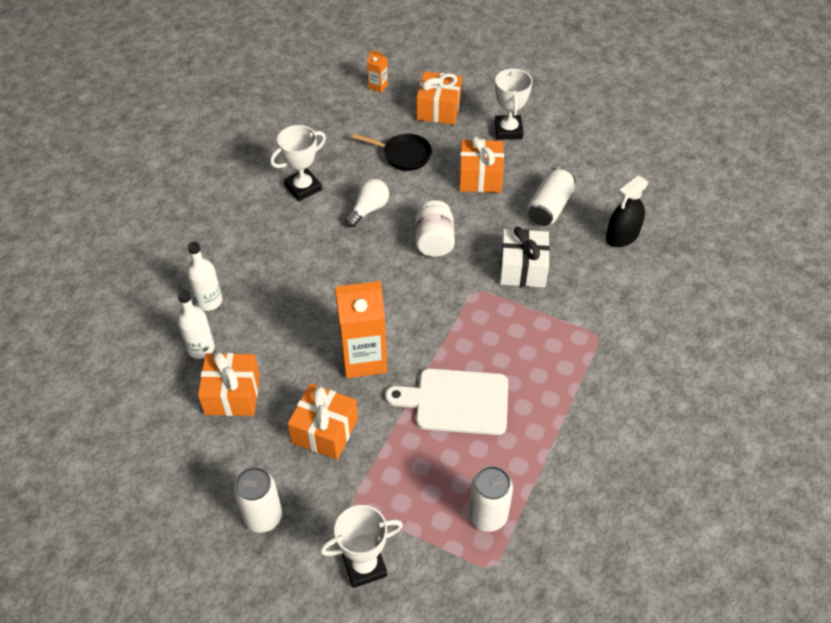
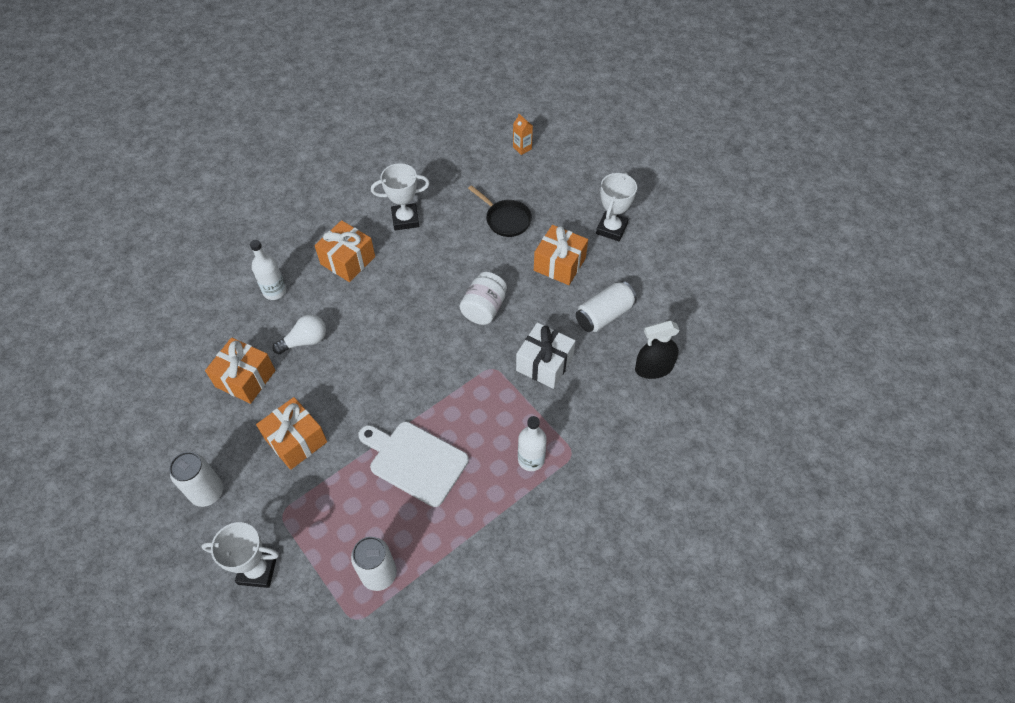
camera: 25 degrees right, 5 degrees up
(200, 348) = (245, 329): white bottle -> white bottle (531, 459)
(364, 358) = (363, 391): orange carton -> none
(368, 209) = (447, 258): white light bulb -> white light bulb (305, 341)
(438, 109) = (562, 187): orange gift -> orange gift (348, 260)

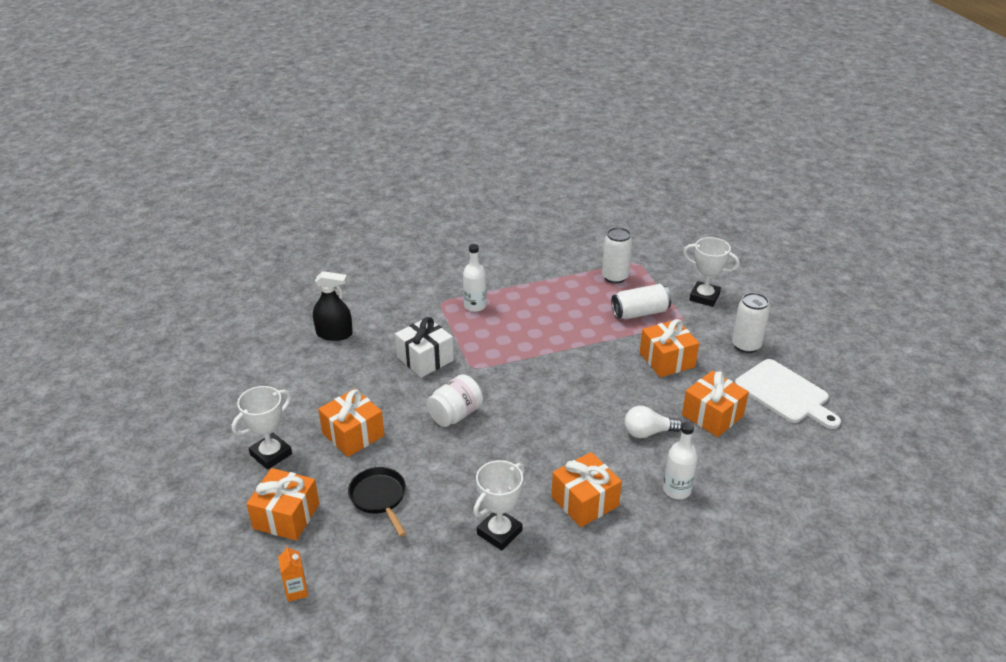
camera: 160 degrees left, 20 degrees down
(405, 219) = (499, 532): white trophy -> white trophy turned 60 degrees counterclockwise
(415, 461) = (568, 325): white cutting board -> white cutting board (785, 394)
(563, 189) = (286, 516): none -> orange gift
(604, 315) = (344, 380): white can -> white can (640, 313)

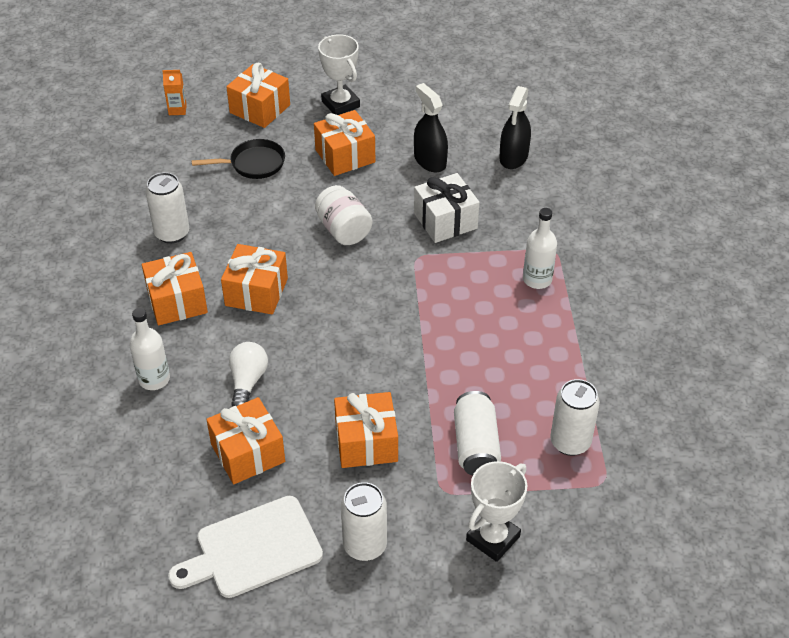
camera: 105 degrees right, 10 degrees up
(349, 379) = (430, 161): none -> black spray bottle
(499, 532) = (172, 233): white trophy -> white can
(551, 451) = (256, 292): none -> orange gift

